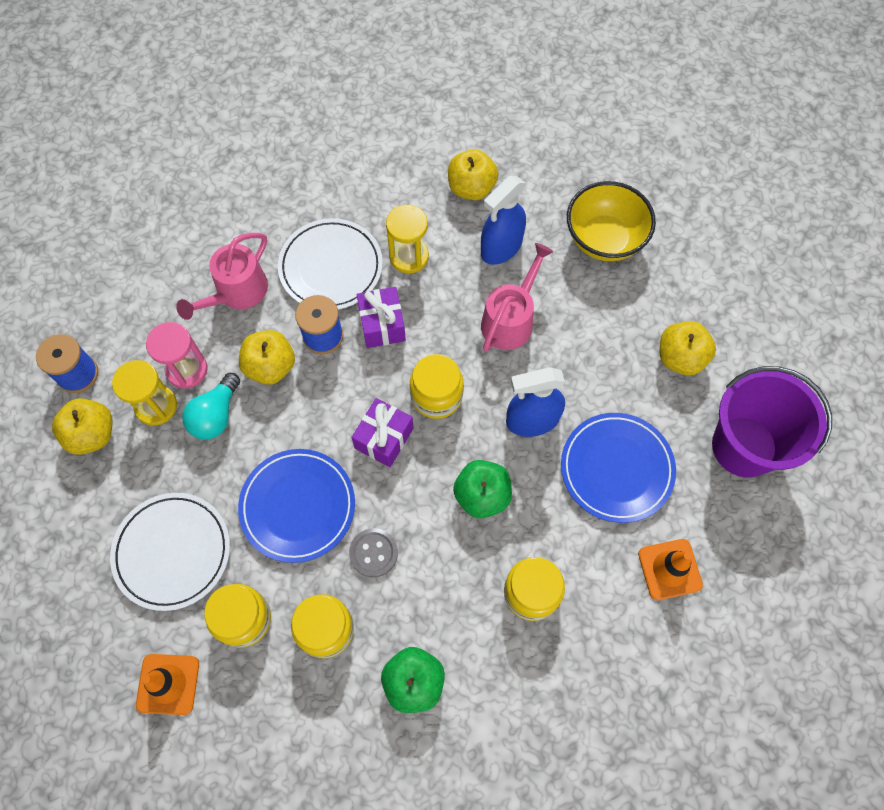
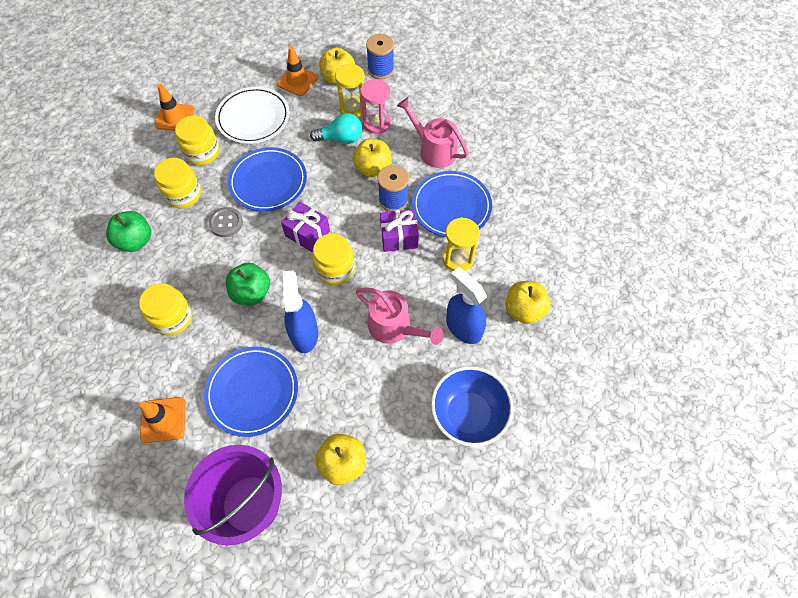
camera: 95 degrees right, 5 degrees down
(94, 496) = (297, 81): none -> orange traffic cone
(216, 415) = (341, 138): turquoise light bulb -> turquoise light bulb turned 150 degrees clockwise
(331, 267) = (451, 206): white plate -> blue plate
(604, 239) = (468, 414): yellow bowl -> blue bowl

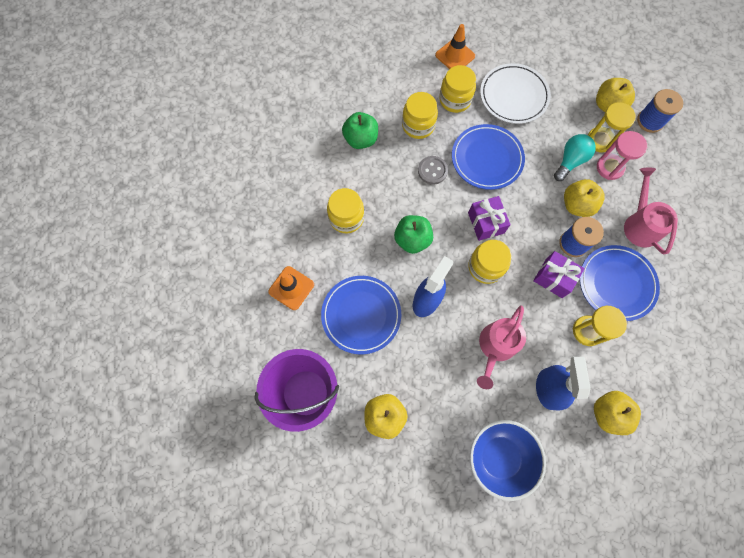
camera: 40 degrees right, 10 degrees up
(297, 81) = (572, 86): orange traffic cone -> none
(341, 138) = (570, 161): turquoise light bulb -> turquoise light bulb turned 90 degrees counterclockwise
(394, 327) = (495, 347): pink watering can -> pink watering can turned 45 degrees clockwise

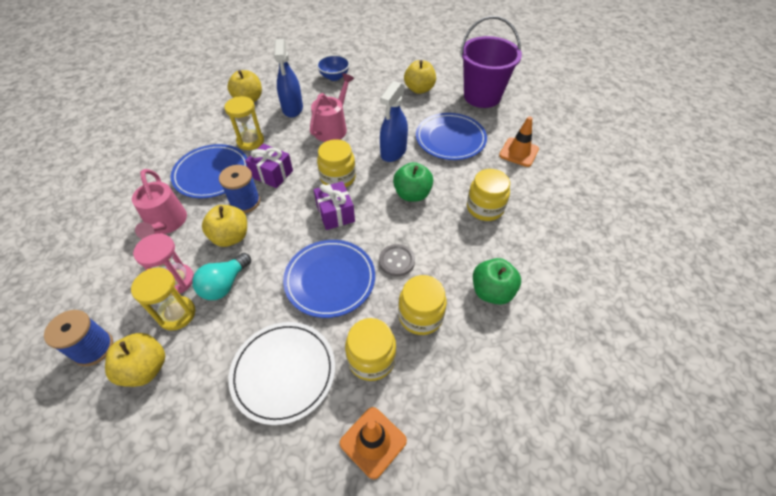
camera: 175 degrees right, 20 degrees down
(499, 457) = (334, 77): blue bowl -> blue bowl, size x0.63

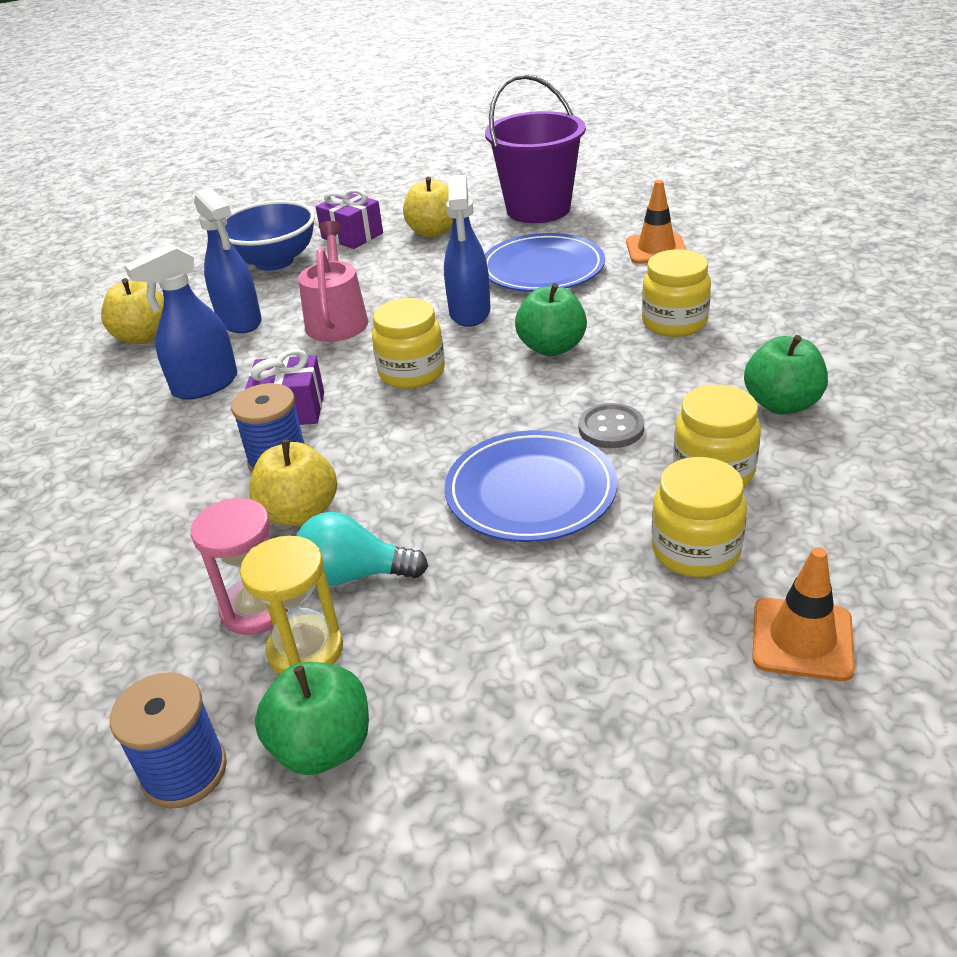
camera: 25 degrees left, 15 degrees down
(145, 368) = (323, 746): yellow apple -> green apple
(166, 223) = (152, 546): pink watering can -> none
(212, 174) = (174, 450): blue plate -> none
(224, 284) = (354, 574): turquoise light bulb -> turquoise light bulb turned 90 degrees clockwise
(250, 141) = (205, 385): yellow hourglass -> blue spray bottle
(283, 372) = (577, 631): white plate -> none
(334, 77) = (274, 261): blue bowl -> blue bowl, size x1.59
(335, 213) = (454, 414): purple gift -> purple gift (352, 236)

